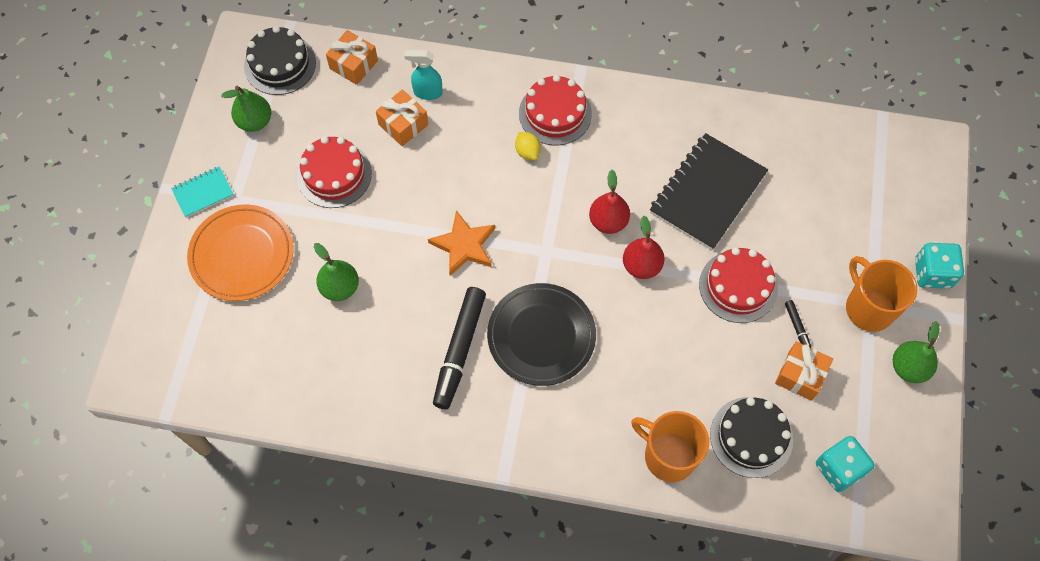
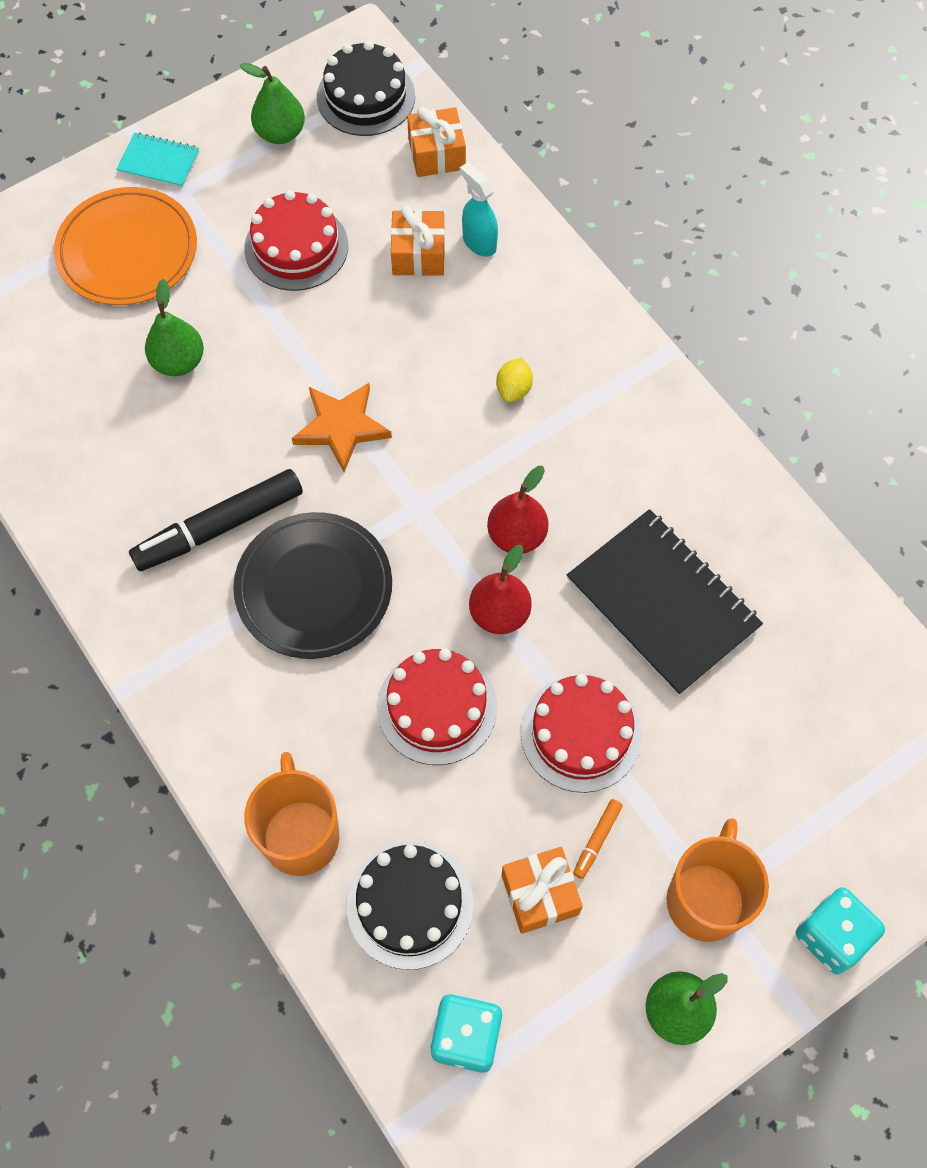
camera: 45 degrees right, 0 degrees up
(555, 113) = (588, 374): red cake -> red cake (437, 707)
(708, 193) = (662, 604): black notebook -> black notebook turned 60 degrees clockwise
(797, 327) = (597, 840): black marker -> orange marker

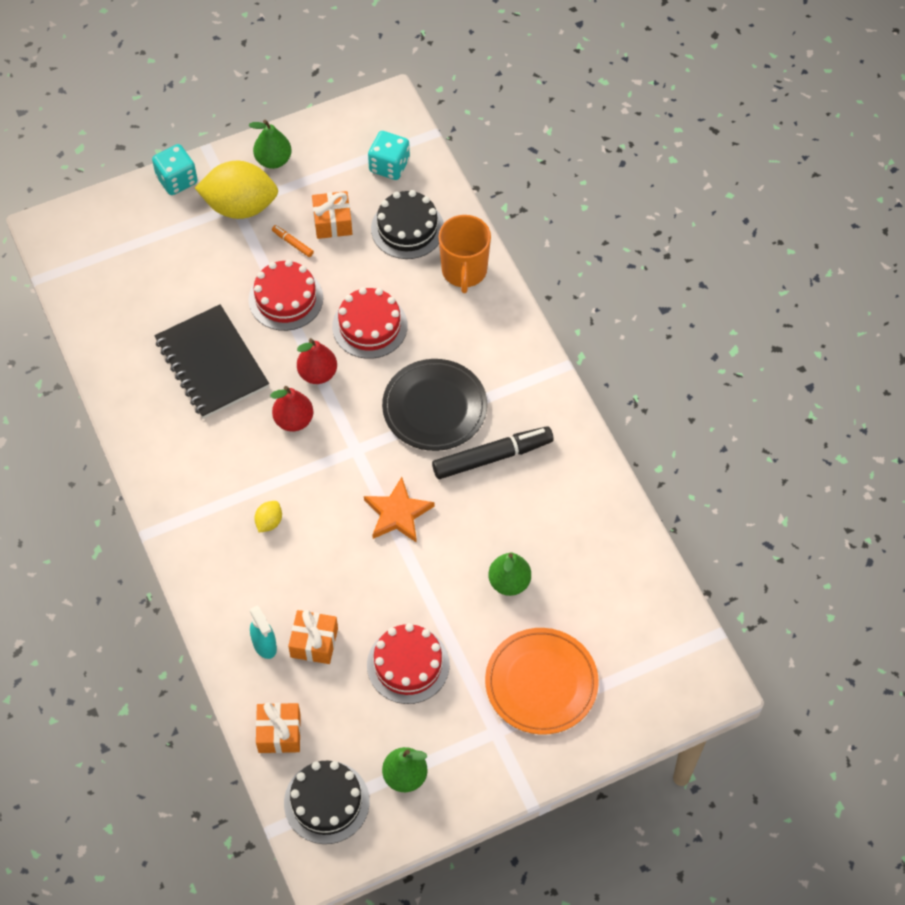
camera: 170 degrees left, 5 degrees down
(159, 162) = (510, 764): turquoise notebook -> none
(597, 840) = (292, 243): orange marker -> orange marker turned 90 degrees counterclockwise
(705, 899) = (240, 206): orange mug -> yellow lemon

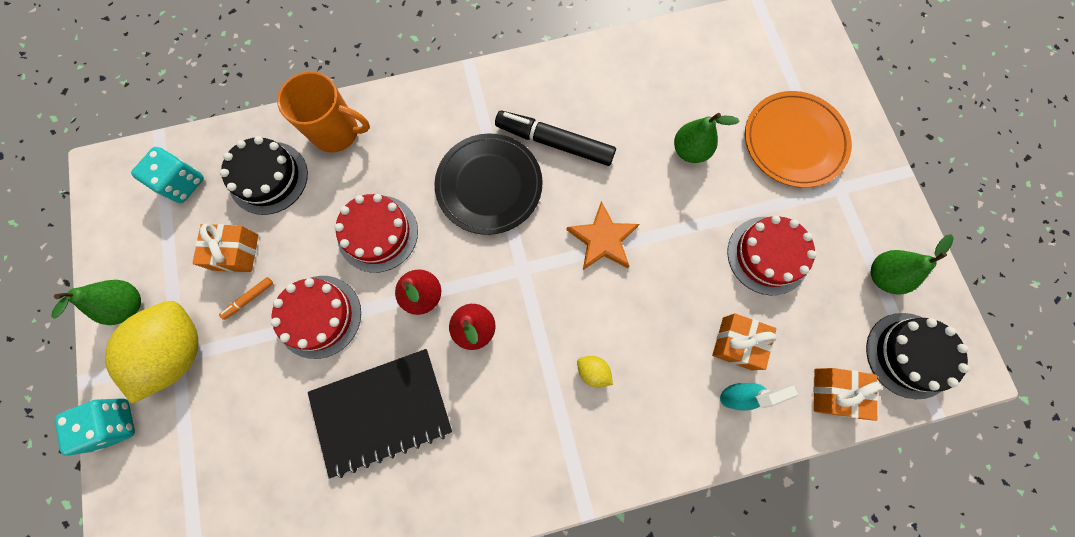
camera: 80 degrees left, 15 degrees up
(492, 457) = (554, 142): black marker -> black marker turned 60 degrees counterclockwise

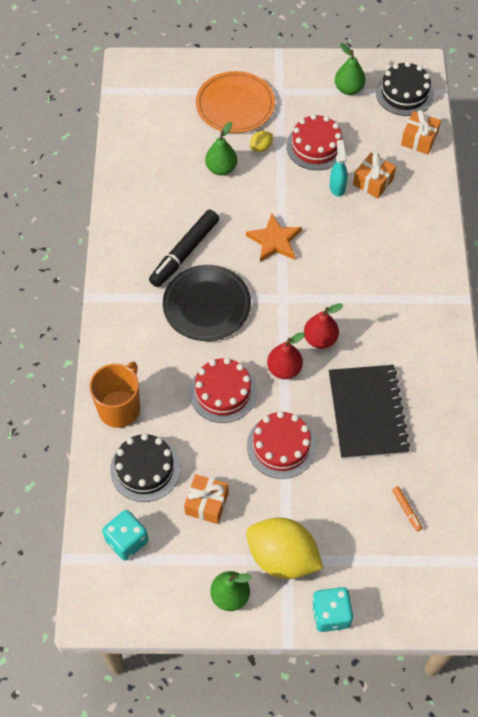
camera: 75 degrees left, 15 degrees down
(249, 299) = (251, 497): orange marker -> orange marker (406, 510)
(593, 371) = (371, 271): yellow lemon -> yellow lemon (261, 147)
(736, 395) = (408, 193): turquoise spray bottle -> turquoise spray bottle (337, 187)

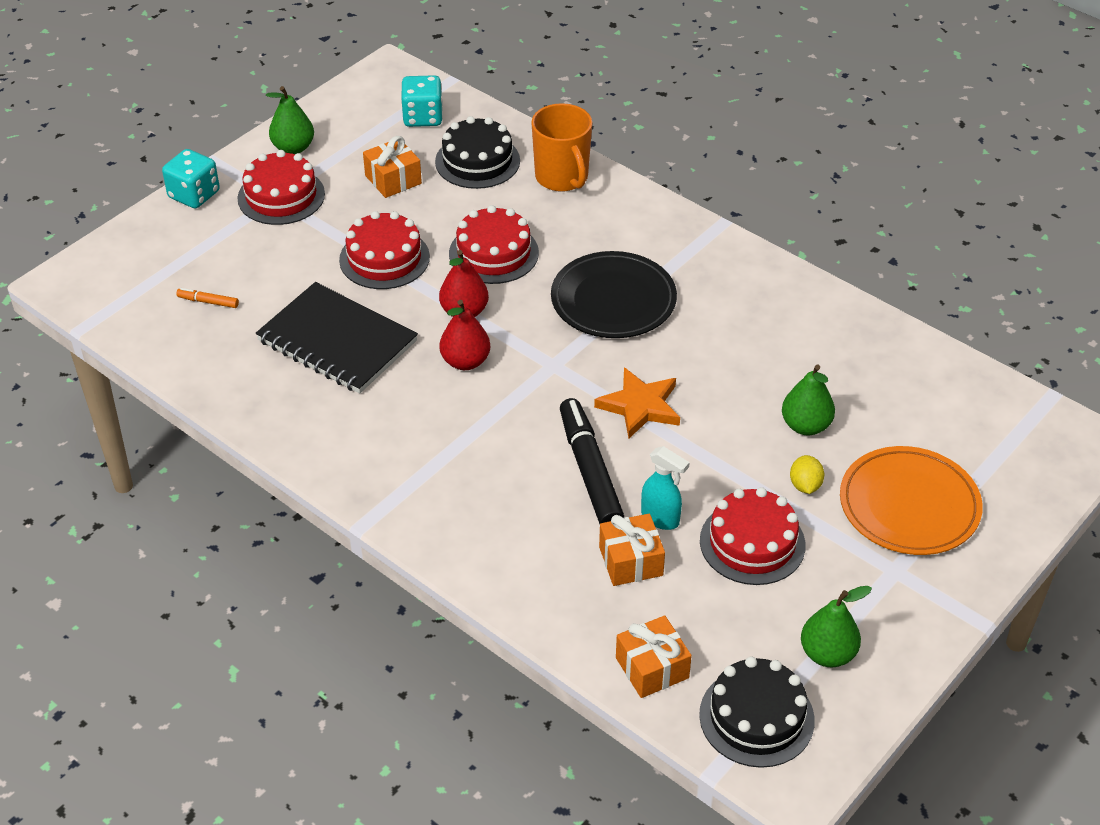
camera: 130 degrees right, 15 degrees down
(184, 253) = (705, 322): black marker -> black marker (590, 471)
(282, 557) = (281, 196): yellow lemon -> red cake

